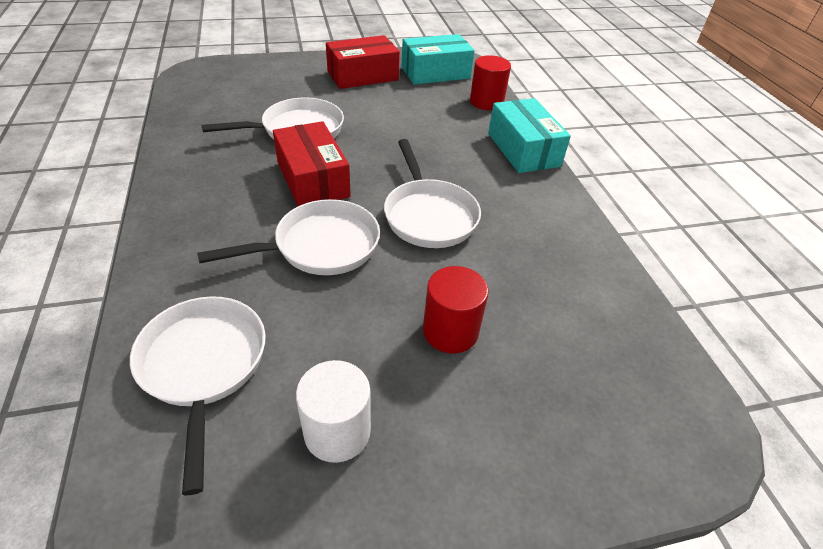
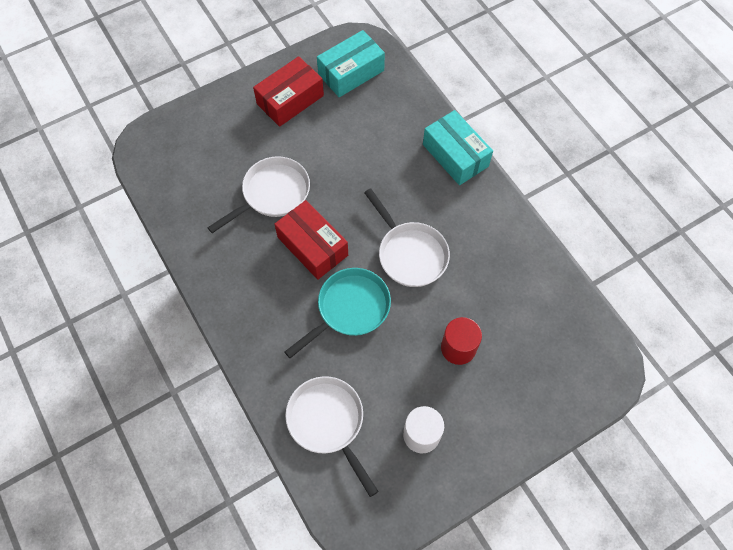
camera: 15 degrees left, 20 degrees up
(320, 246) = (350, 309): white pan -> turquoise pan
(486, 102) = (408, 101): red cylinder -> none

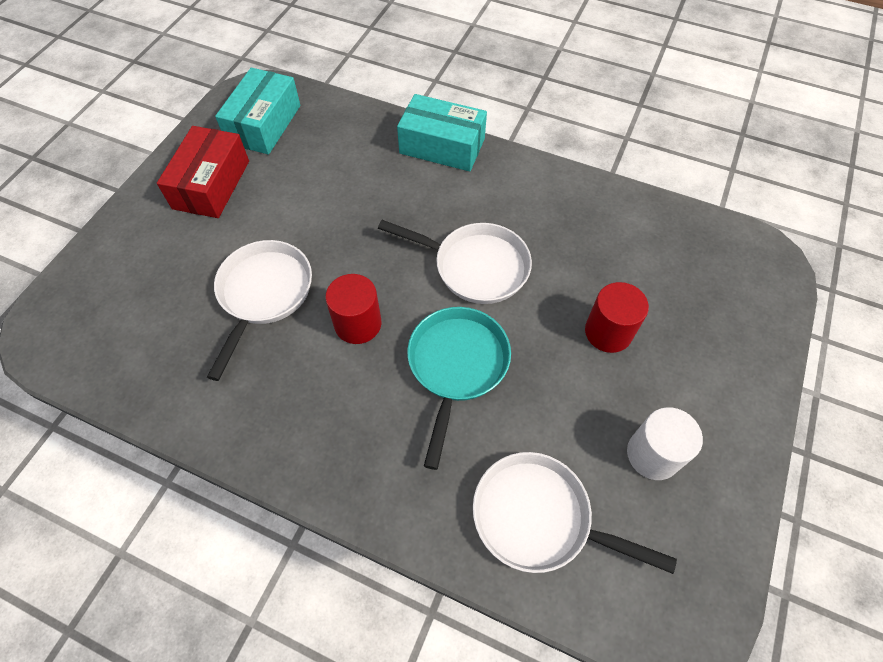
camera: 35 degrees left, 5 degrees down
(312, 246) = (358, 324): red box -> red cylinder

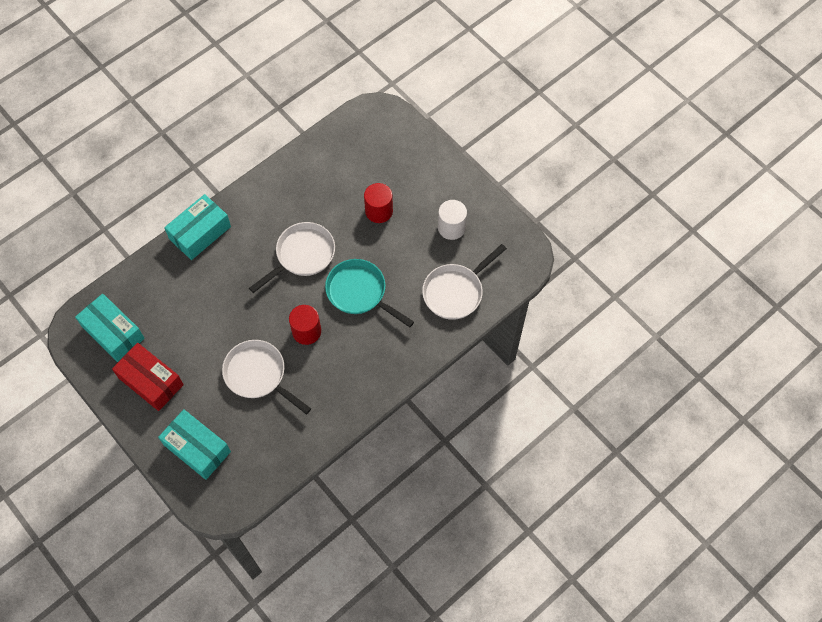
camera: 65 degrees left, 5 degrees up
(129, 271) = (197, 448): none -> turquoise box

